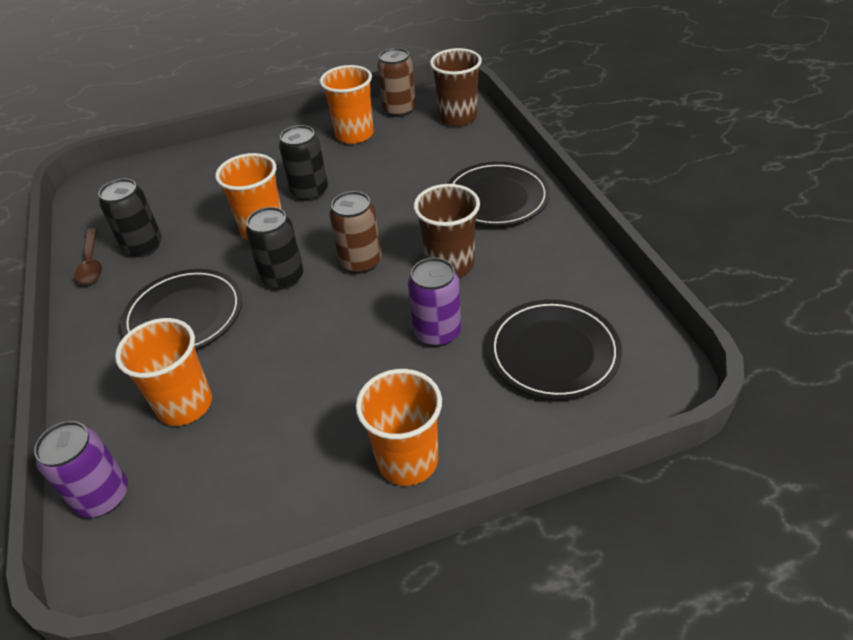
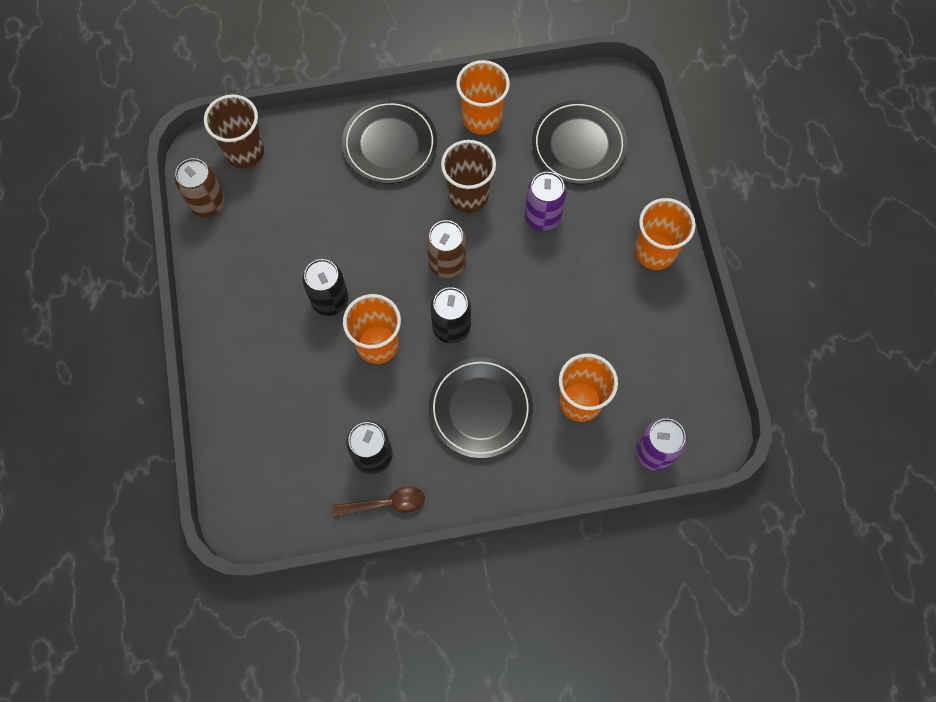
camera: 85 degrees left, 25 degrees up
(354, 134) = (241, 251): orange cup -> orange cup (482, 118)

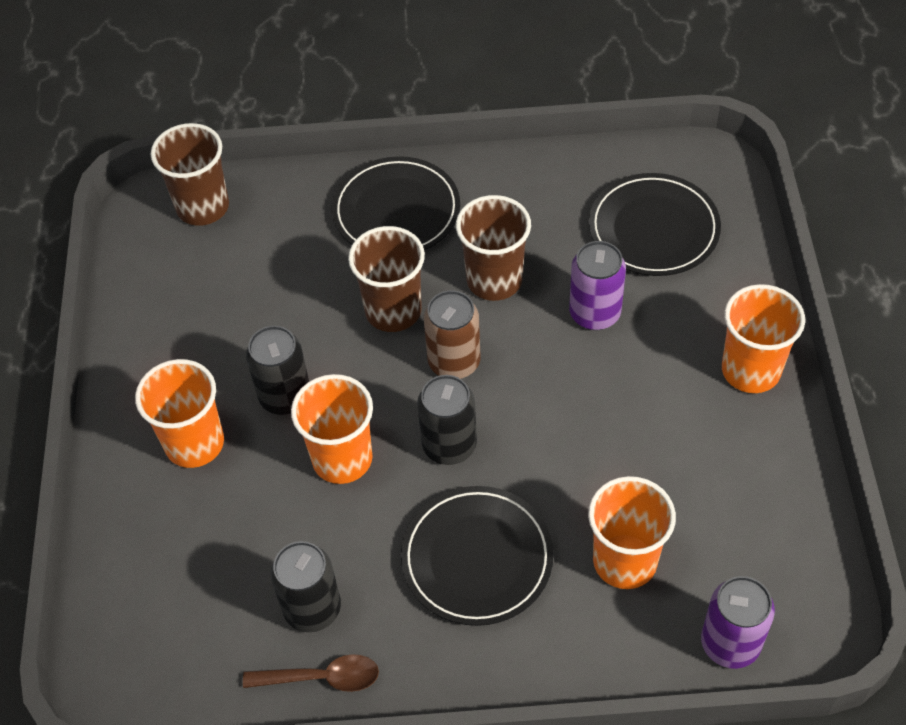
camera: 10 degrees right, 15 degrees down
(208, 203) = (143, 265): brown can -> none
(398, 226) = (393, 311): none -> brown cup
(482, 118) = (524, 188): orange cup -> orange cup (194, 443)

